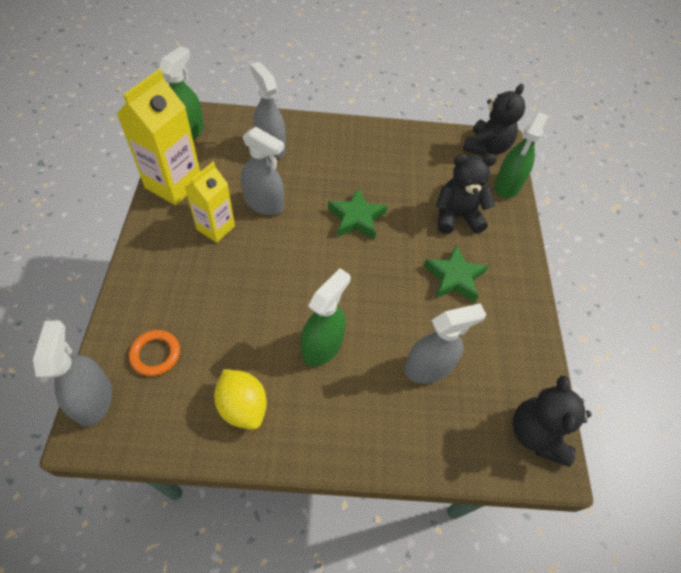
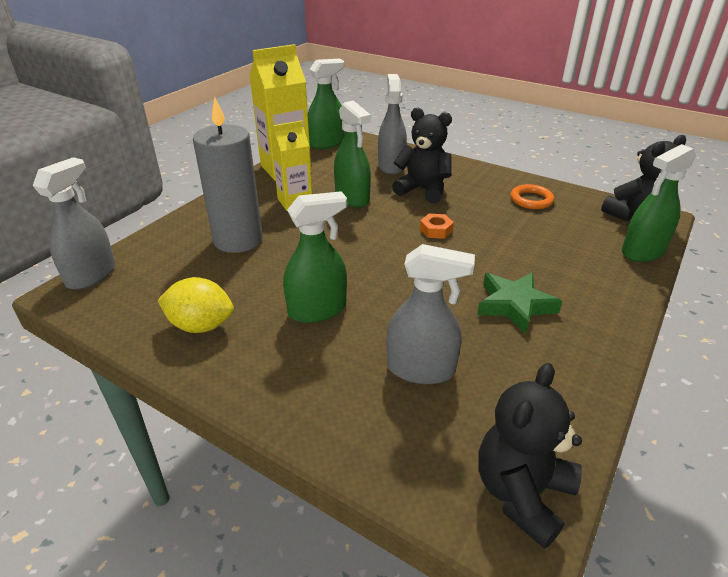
camera: 35 degrees right, 20 degrees down
(155, 354) = (166, 264): orange ring -> orange ring (531, 200)
(199, 297) = (238, 240): none -> grey candle
(243, 406) = (201, 325): yellow lemon -> yellow lemon turned 75 degrees counterclockwise
(264, 203) = (352, 198): grey spray bottle -> green spray bottle
(356, 218) = (436, 230): green star -> orange nut
(456, 217) = (555, 259): black teddy bear -> black teddy bear (423, 190)

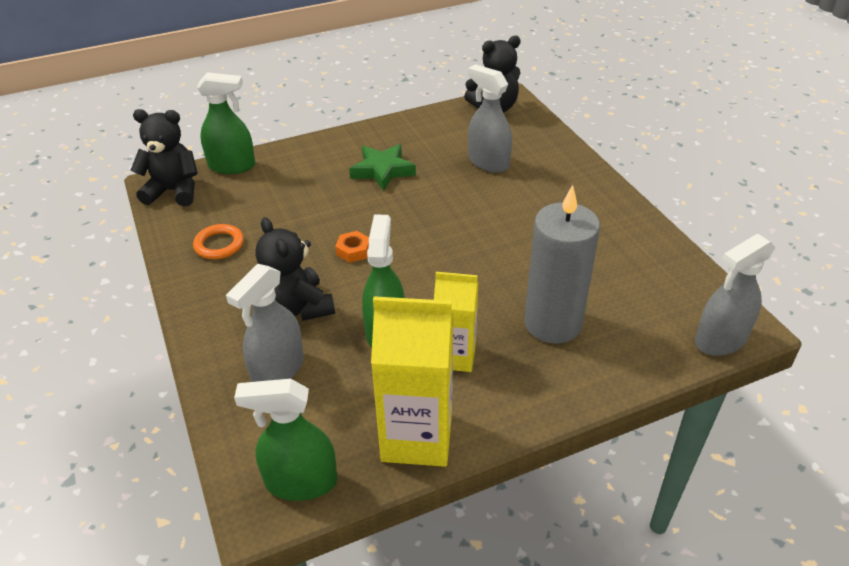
camera: 145 degrees left, 5 degrees up
(201, 325) = (622, 244): yellow lemon -> none
(317, 310) = (524, 221): green spray bottle -> none

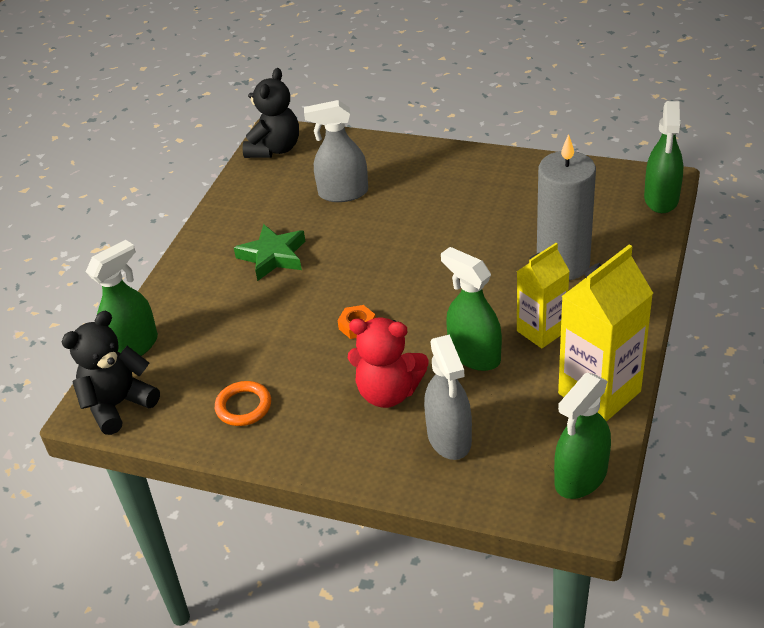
camera: 45 degrees left, 0 degrees up
(297, 307) = (388, 392): black teddy bear -> red teddy bear
(720, 340) = (661, 199): grey spray bottle -> green spray bottle

